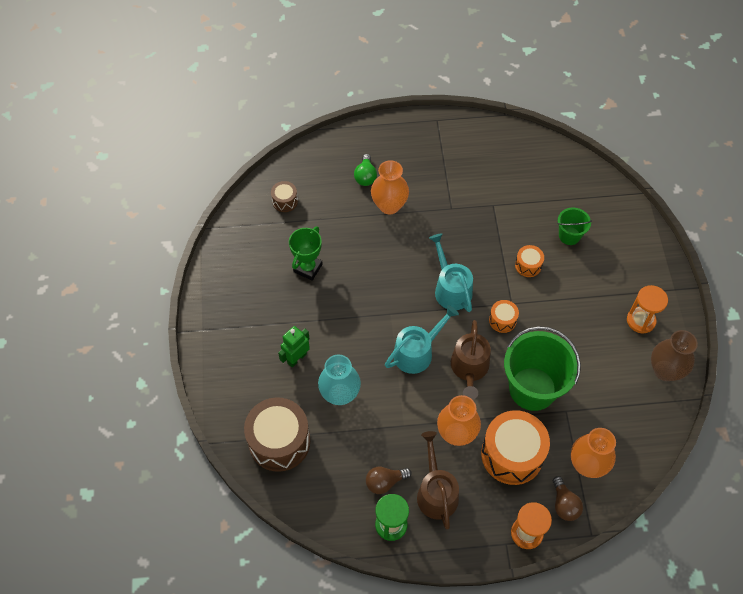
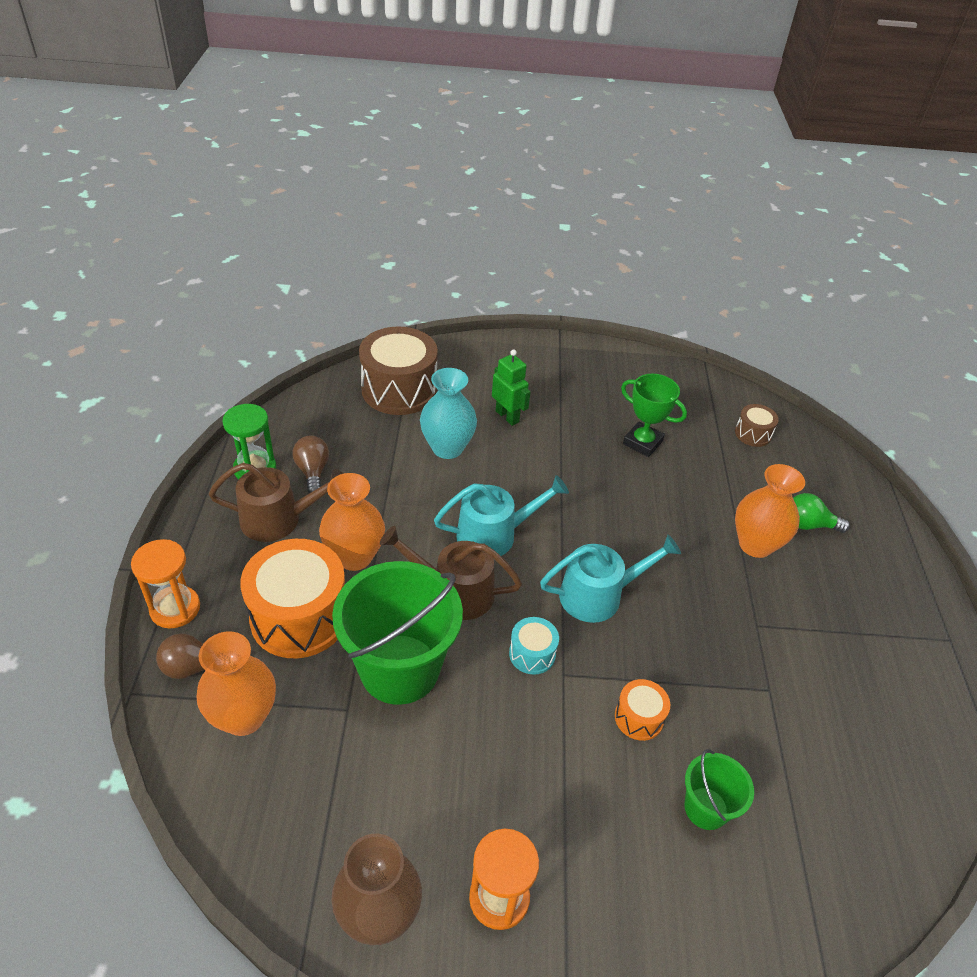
camera: 95 degrees right, 15 degrees down
(417, 352) = (493, 535): turquoise watering can -> turquoise watering can turned 75 degrees counterclockwise
(502, 320) = (532, 654): orange drum -> turquoise drum

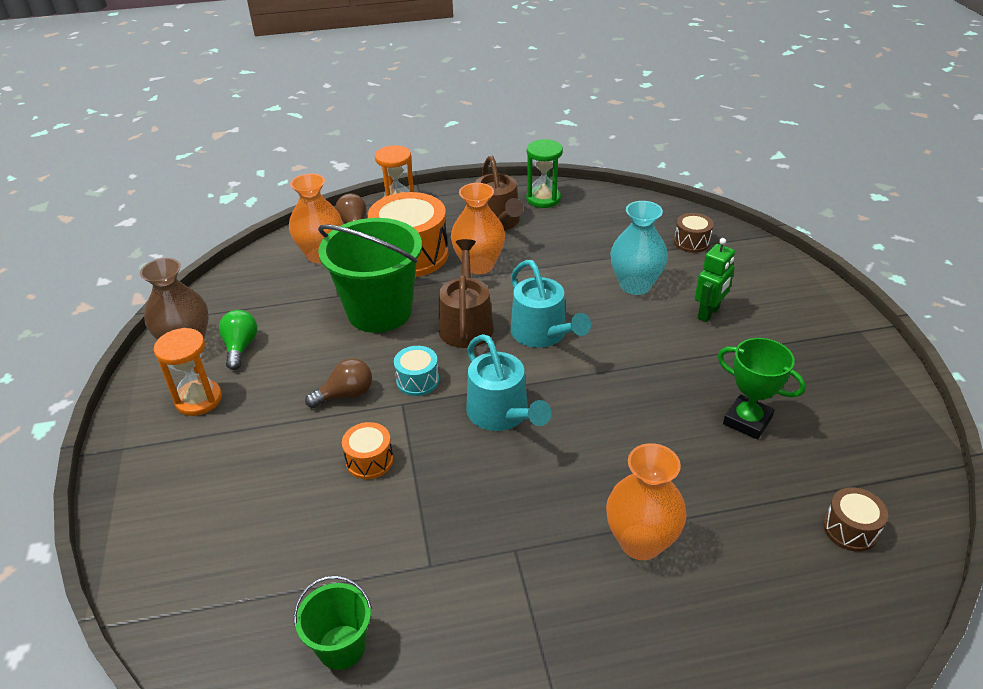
camera: 80 degrees right, 5 degrees down
(313, 472) = (557, 224): brown light bulb -> brown light bulb (346, 395)
(399, 390) = (691, 242): brown drum -> brown drum, size x0.48
(642, 443) = (747, 421): green trophy -> green trophy turned 75 degrees counterclockwise
(706, 808) = (284, 519): green bucket -> green bucket (341, 647)
(808, 524) = (710, 601): green light bulb -> green light bulb (240, 347)

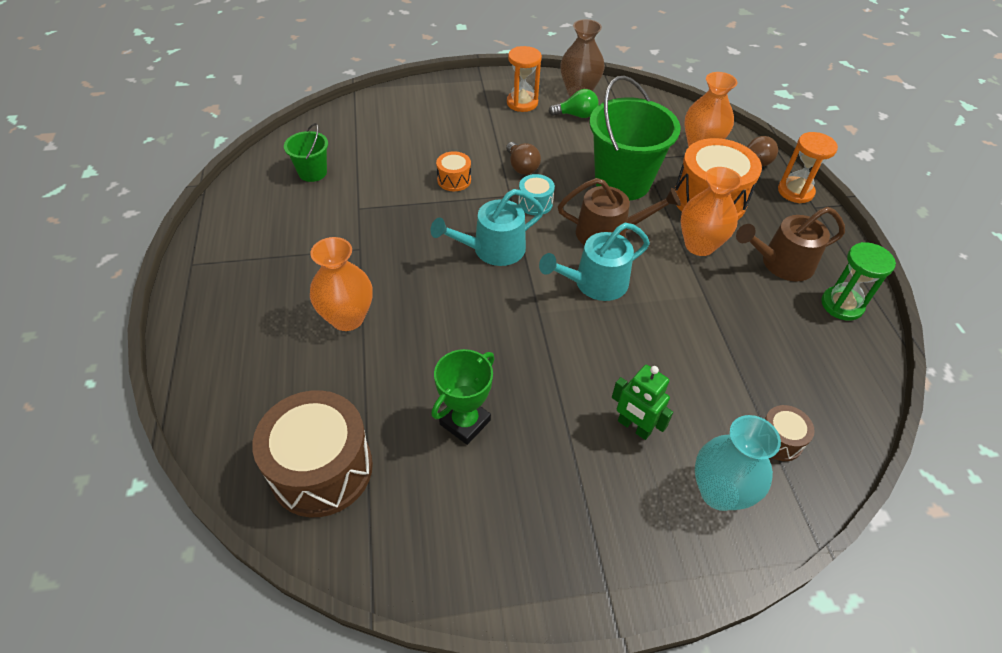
camera: 90 degrees right, 10 degrees up
(635, 285) = (680, 367): turquoise vase -> turquoise vase (719, 492)
(850, 529) = (321, 469): brown drum -> brown drum, size x2.10

